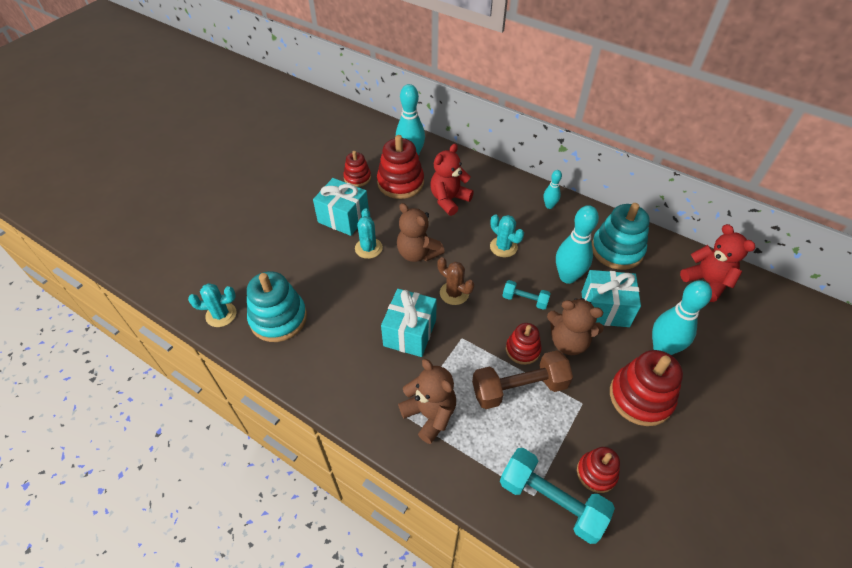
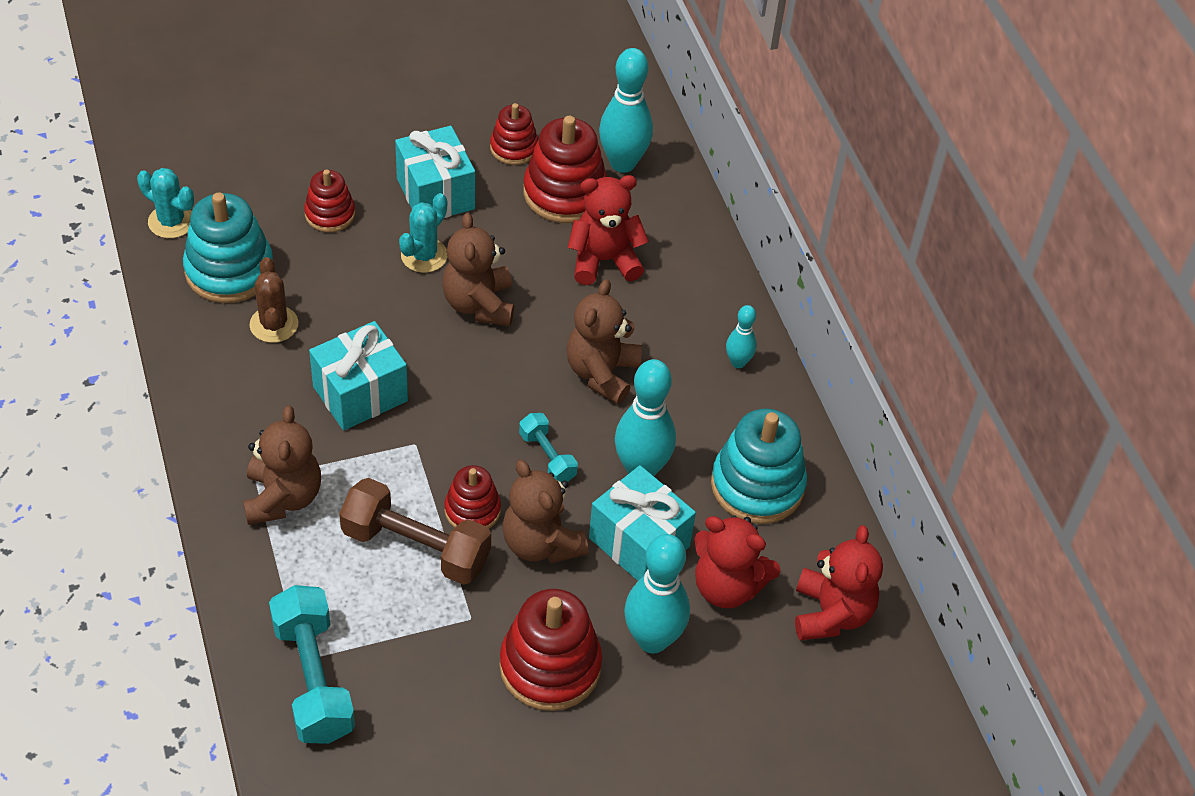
camera: 35 degrees right, 0 degrees up
(454, 293) = (467, 386): brown cactus -> brown cactus (274, 324)
(503, 247) = (602, 373): turquoise cactus -> brown teddy bear
(596, 473) = (396, 694): red stacking toy -> red stacking toy (330, 214)
(659, 301) = (727, 586): none -> red teddy bear

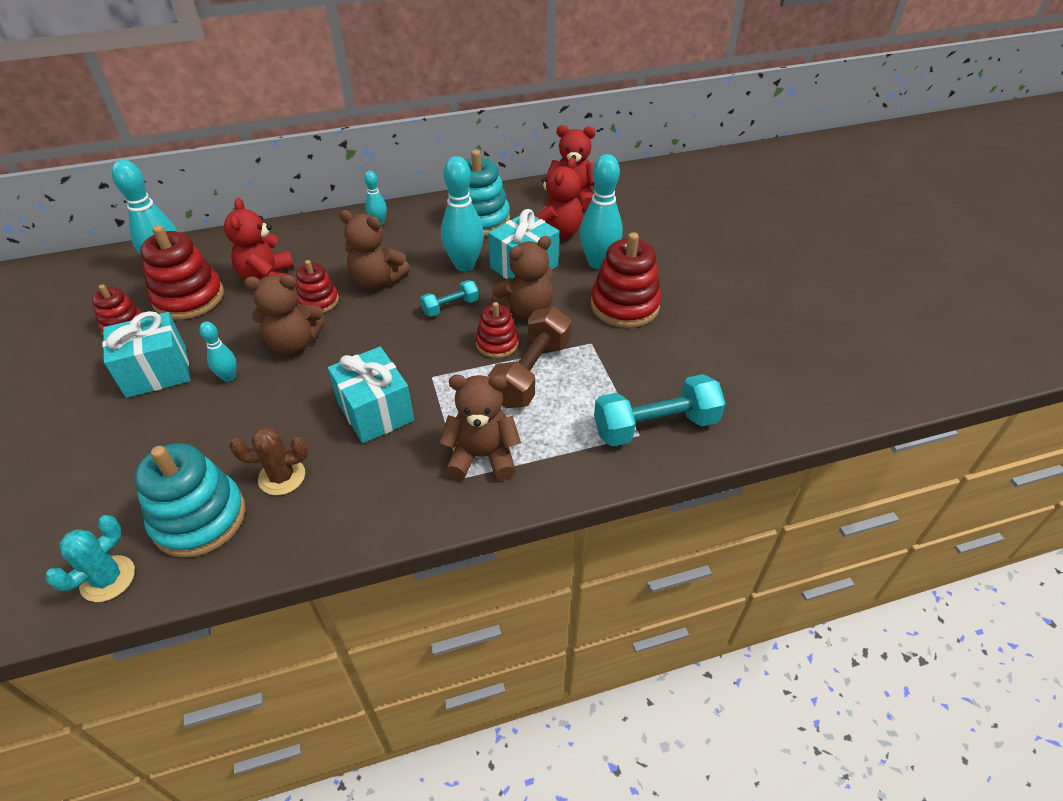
camera: 85 degrees left, 5 degrees down
(330, 214) = (152, 443): red stacking toy -> red stacking toy (318, 301)
(424, 255) = (229, 377): turquoise cactus -> turquoise bowling pin

